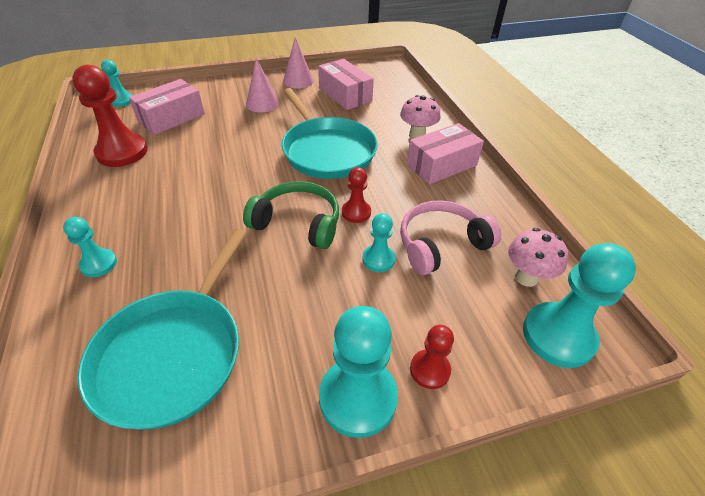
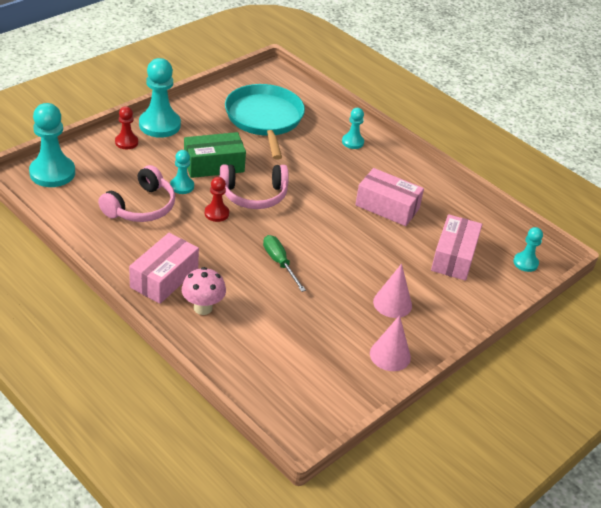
camera: 150 degrees right, 5 degrees down
(122, 152) = (444, 212): red pawn -> none
(298, 223) = (254, 195): green headphones -> pink headphones
(317, 281) = (214, 165): none -> green box
(327, 151) = (279, 263): turquoise pan -> green screwdriver
(345, 95) = (317, 348): pink box -> pink box (387, 207)
(526, 277) = (74, 200): pink mushroom -> none

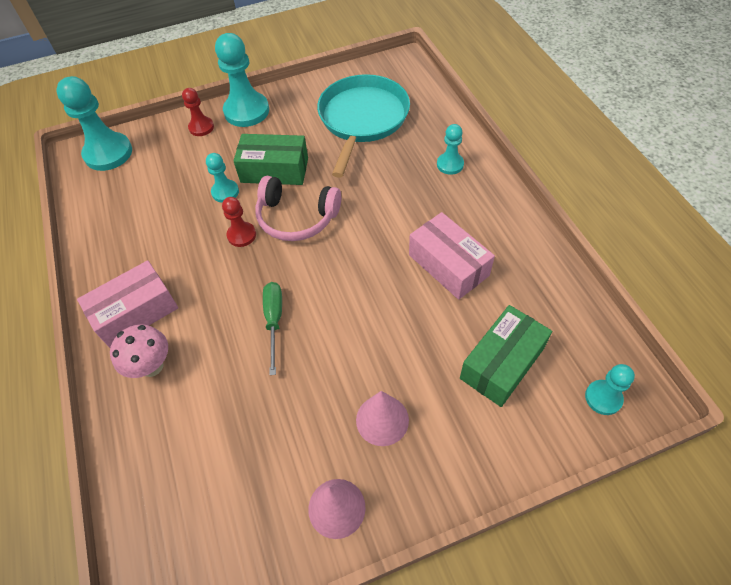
camera: 30 degrees right, 15 degrees up
(141, 207) = (168, 211): pink headphones -> none
(454, 257) = (502, 363): pink box -> green box

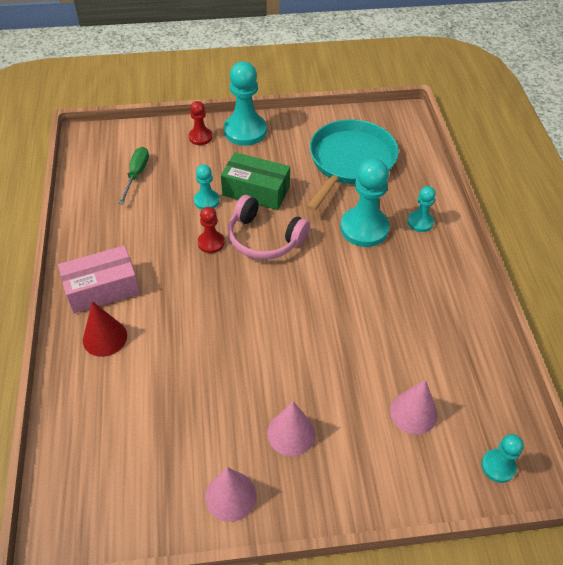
camera: 10 degrees right, 5 degrees down
(108, 153) = (112, 143): turquoise pawn -> turquoise pawn (364, 228)
(152, 366) = (105, 337): pink mushroom -> red cone
(274, 321) = (220, 325): green screwdriver -> green screwdriver (136, 174)
(448, 265) = (391, 314): pink box -> none
(502, 363) = (413, 412): green box -> pink cone

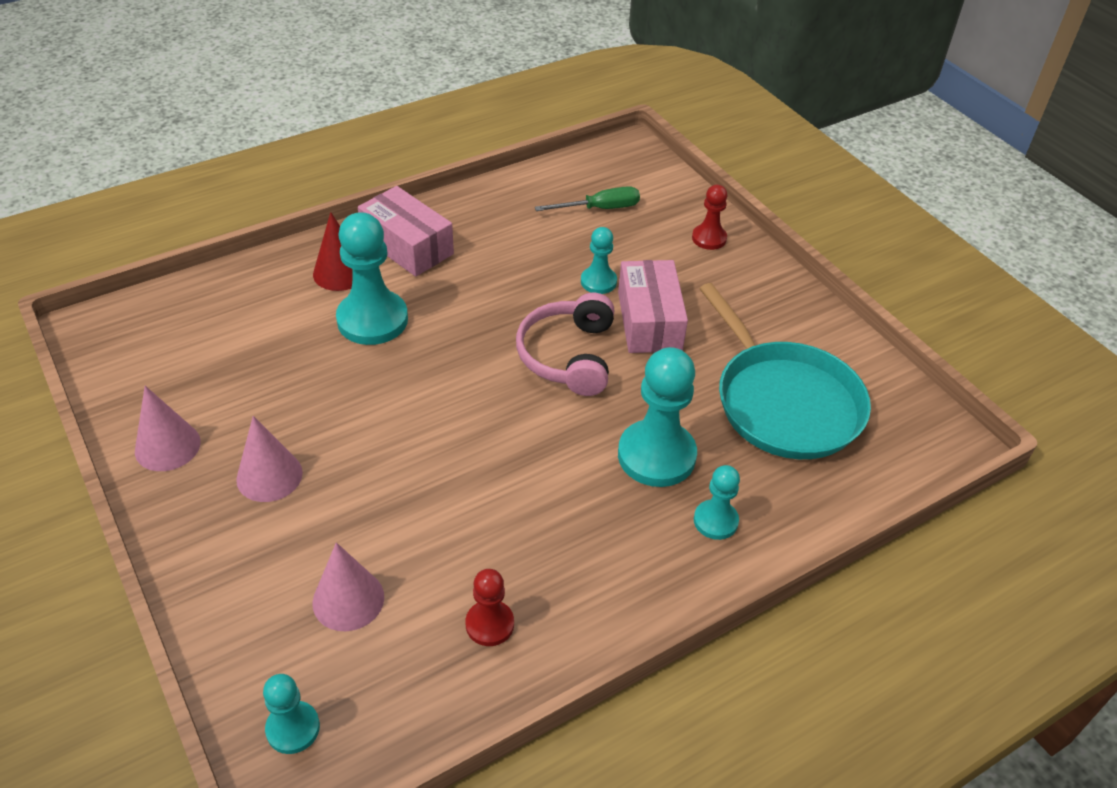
camera: 65 degrees right, 5 degrees down
(211, 243) = (529, 309): red pawn -> red pawn (489, 624)
(245, 131) = (756, 275): turquoise pawn -> turquoise pawn (372, 320)
(256, 191) = (649, 321): green box -> pink box
(350, 162) = (784, 402): turquoise pan -> turquoise pan turned 60 degrees clockwise

